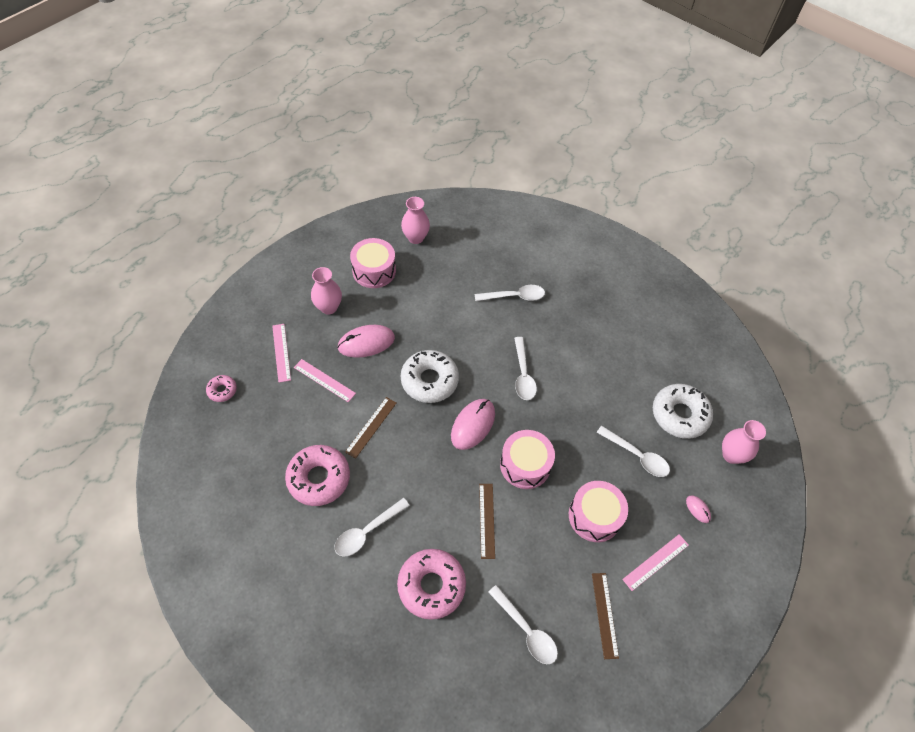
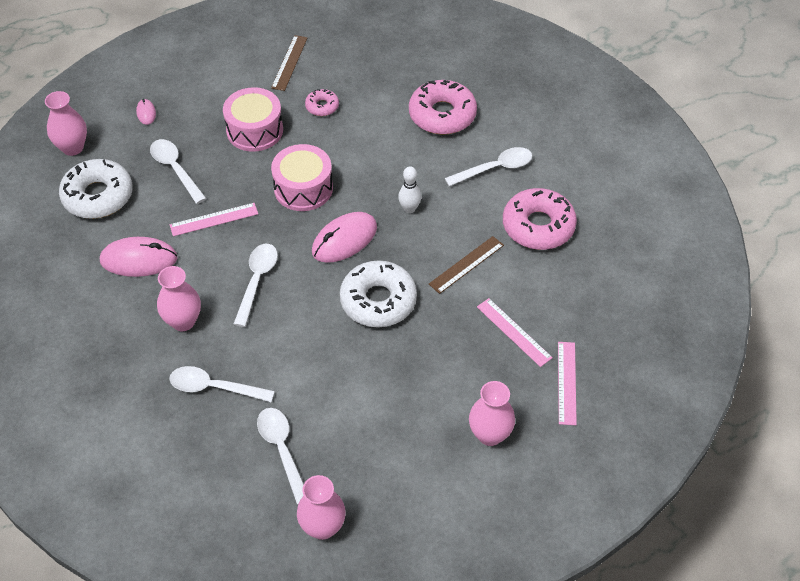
camera: 160 degrees left, 5 degrees down
(222, 390) = (649, 349): pink donut -> pink donut (322, 106)
(366, 343) = (447, 369): pink mouse -> pink mouse (138, 259)
(374, 270) = (407, 481): pink drum -> none
(430, 467) = (409, 209): none -> white bowling pin
(487, 520) = (367, 151): brown ruler -> none
(526, 630) = (366, 68): white spoon -> white spoon (282, 450)
(558, 333) = (183, 321): none -> pink vase
(655, 562) = (218, 85): pink ruler -> pink ruler (214, 219)

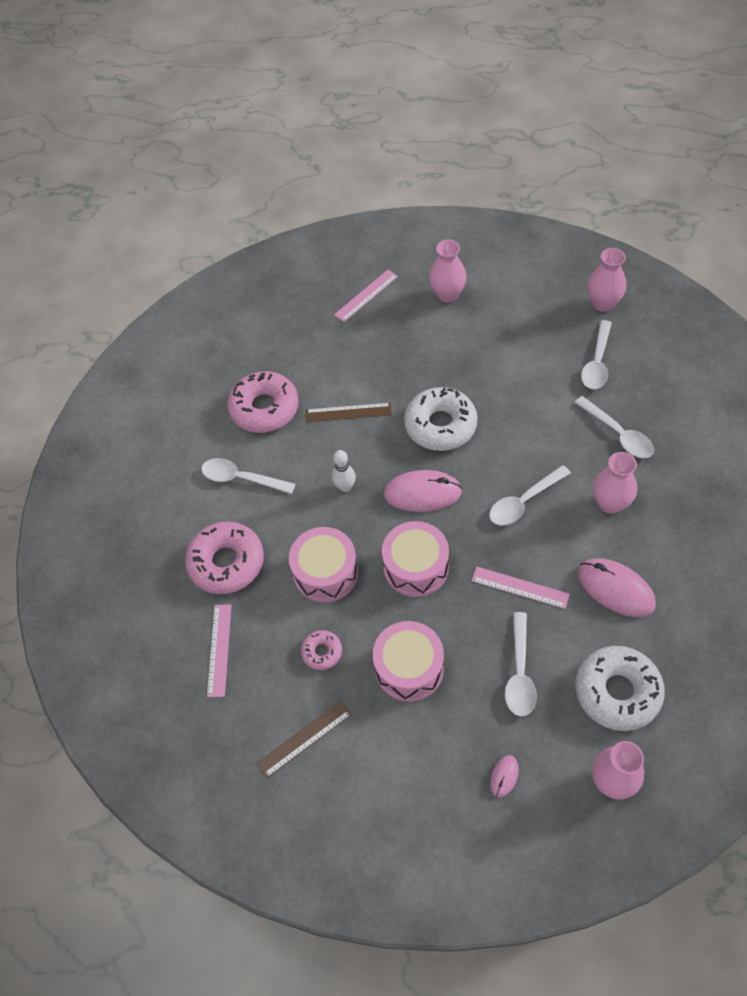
camera: 135 degrees left, 5 degrees up
(366, 148) = (325, 572): none -> pink drum
(514, 332) = (366, 345): pink ruler -> pink ruler (219, 649)

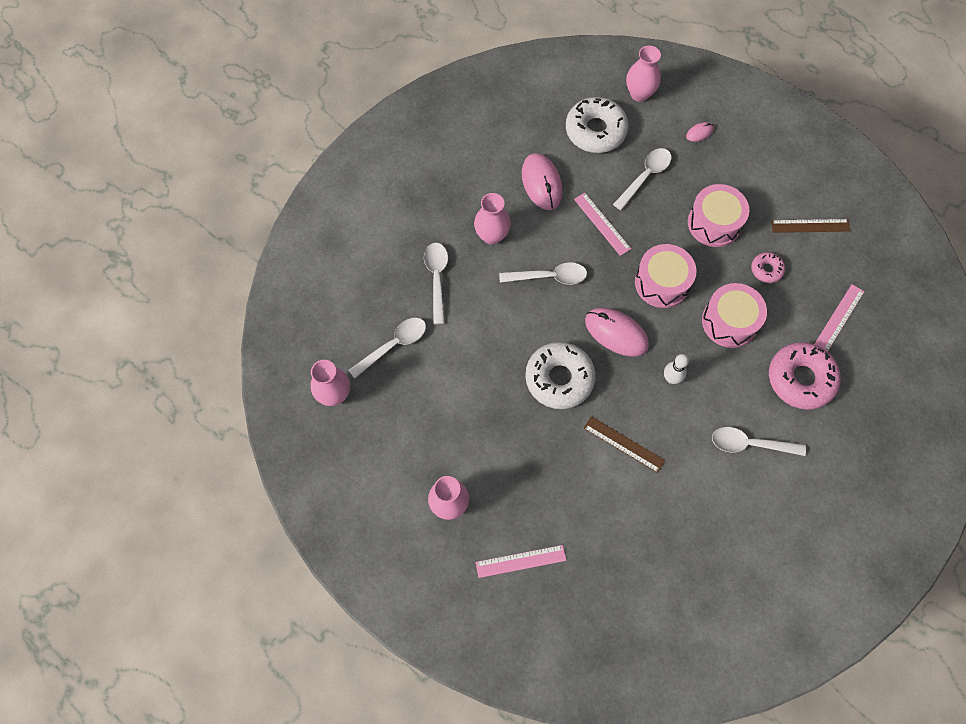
camera: 150 degrees left, 10 degrees up
(242, 478) = (750, 444): white spoon -> white spoon turned 135 degrees clockwise
(264, 408) = (692, 500): pink donut -> none

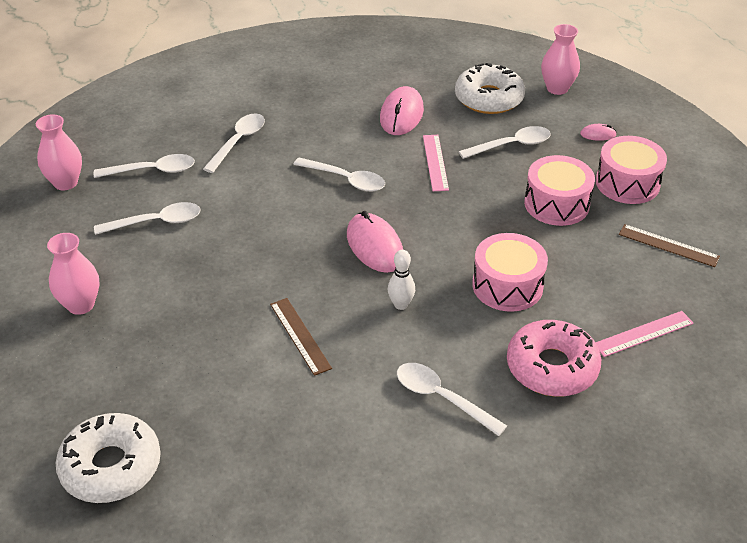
camera: 30 degrees right, 25 degrees down
(440, 396) = (156, 222): none -> white spoon
(492, 235) = (319, 132): pink vase -> none
(520, 561) = (101, 382): pink ruler -> none
(559, 379) = (283, 256): white donut -> white donut (111, 466)
(662, 283) = (458, 227): pink drum -> pink drum (627, 183)
(766, 270) = (586, 261): pink donut -> none

